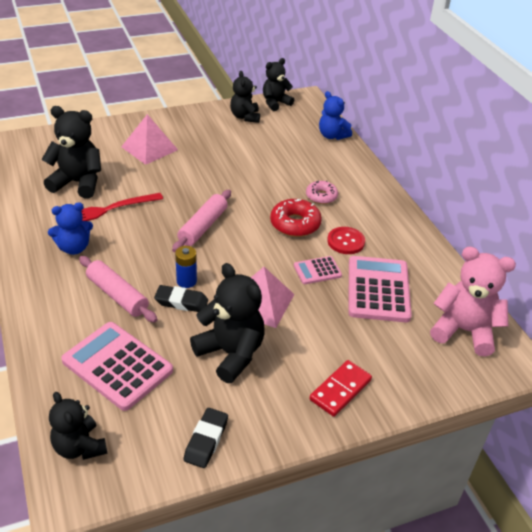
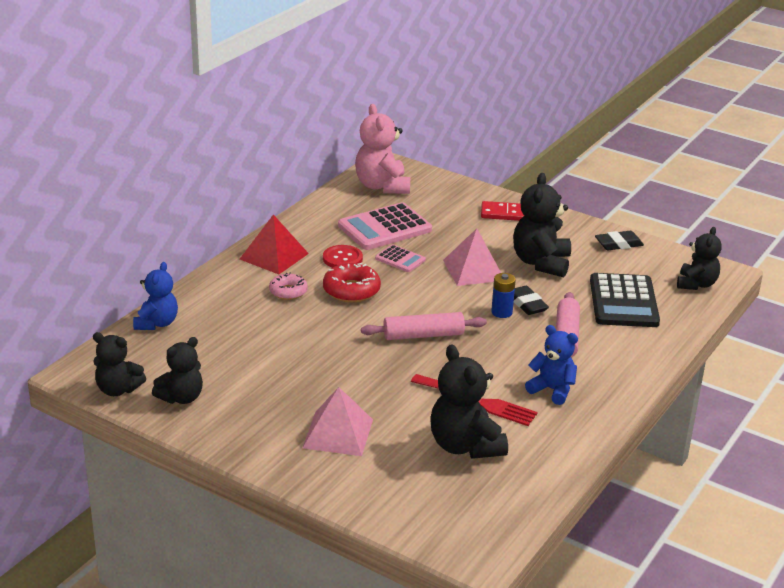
camera: 125 degrees left, 10 degrees down
(117, 366) = (623, 302): pink calculator -> black calculator
(379, 211) = (274, 256): none -> red pyramid

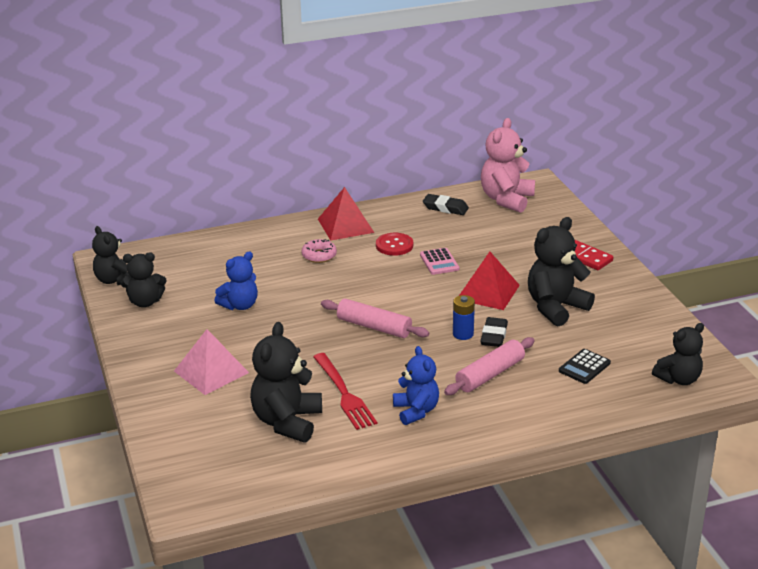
camera: 40 degrees right, 0 degrees up
(157, 323) = (199, 244): blue teddy bear -> blue teddy bear (240, 305)
(351, 290) = (367, 272): red donut -> none
(385, 228) = (461, 233): pink calculator -> none
(473, 270) = (488, 292): pink pyramid -> red pyramid
(618, 244) = (652, 317): black eraser -> black eraser (445, 208)
(623, 302) = (584, 367): black calculator -> black calculator, size x0.52

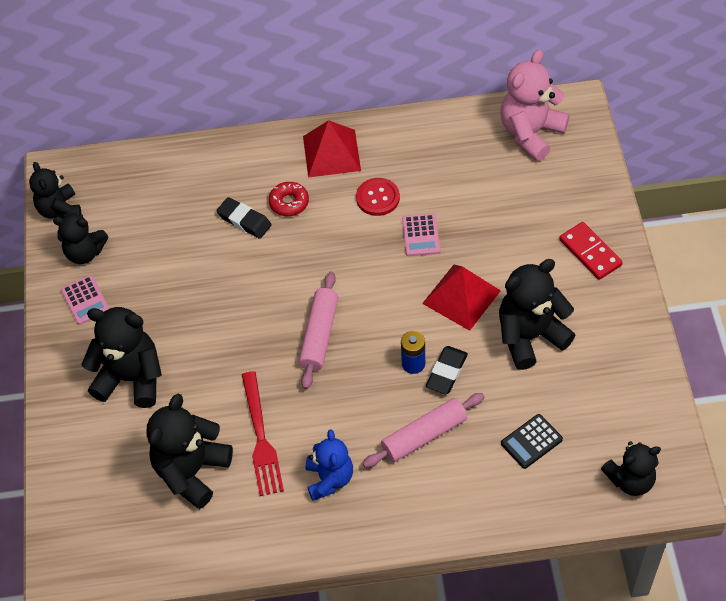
camera: 15 degrees right, 25 degrees up
(154, 330) = (85, 300): none -> pink calculator
(211, 372) = (131, 378): pink pyramid -> black teddy bear
(240, 305) = (183, 275): blue teddy bear -> none
(319, 256) = (289, 203): pink donut -> red donut
(374, 327) = (319, 335): pink rolling pin -> pink rolling pin turned 60 degrees clockwise
(445, 208) = (454, 138): black eraser -> black eraser (244, 220)

